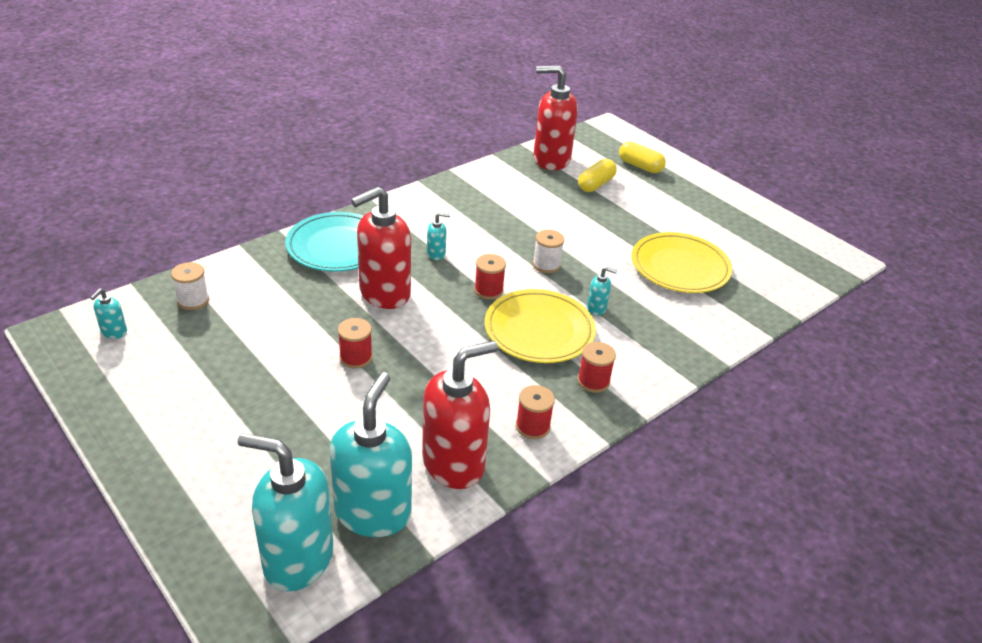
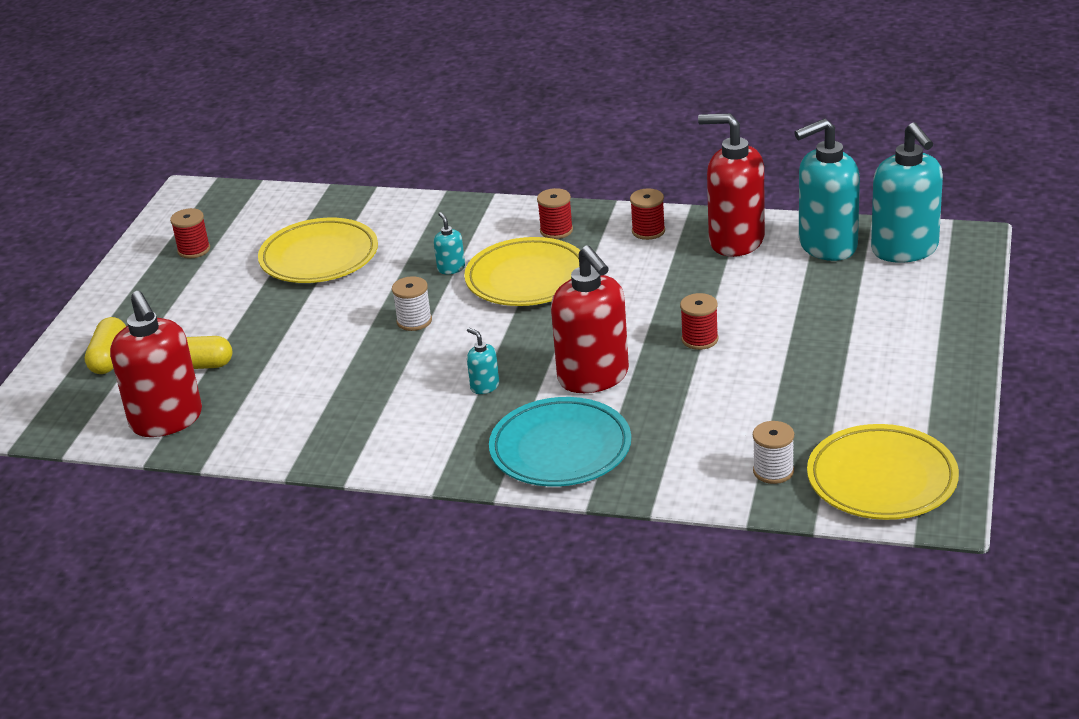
camera: 120 degrees left, 5 degrees down
(114, 332) = (882, 479): turquoise soap dispenser -> yellow plate
(384, 293) = (593, 377): red soap dispenser -> red soap dispenser turned 45 degrees clockwise
(488, 290) = (504, 329): red spool -> red spool (194, 250)

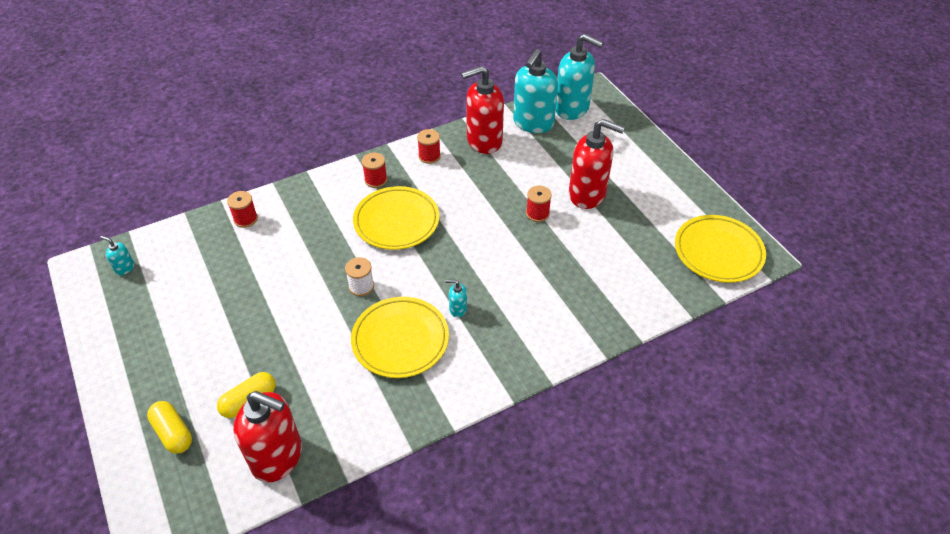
camera: 45 degrees left, 15 degrees up
(194, 250) = (139, 311): red spool -> red spool (245, 219)
(319, 257) = (242, 271): yellow plate -> yellow plate (400, 340)
(451, 268) = (341, 237): turquoise soap dispenser -> turquoise soap dispenser (124, 268)
(560, 449) = (549, 327): turquoise plate -> none
(593, 377) = (511, 268): red soap dispenser -> red soap dispenser (587, 194)
(773, 471) = (667, 276): white spool -> none

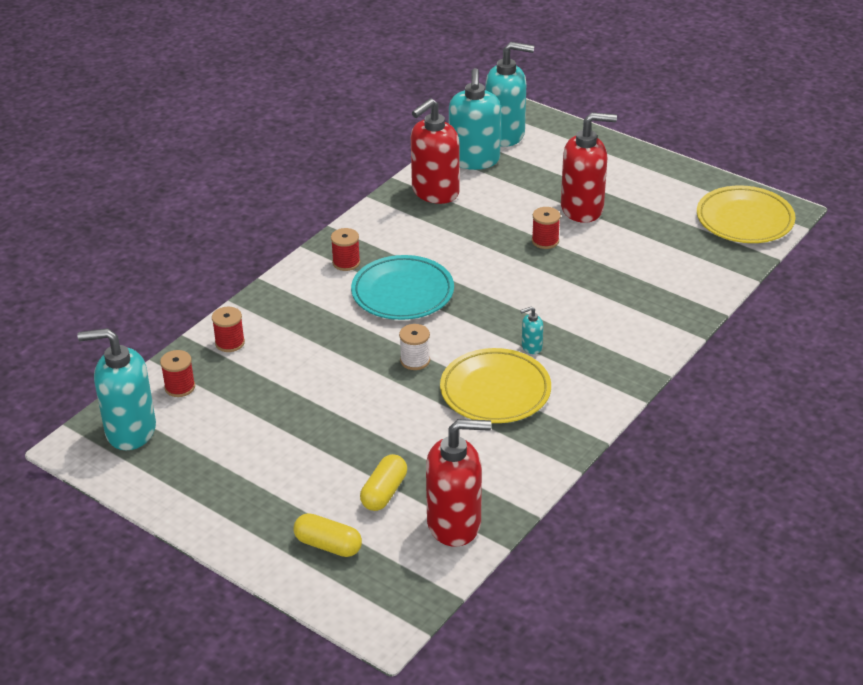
camera: 25 degrees left, 10 degrees down
(124, 268) = (130, 431): turquoise soap dispenser -> turquoise soap dispenser, size x2.37
(396, 221) = (402, 293): yellow plate -> turquoise plate
(429, 156) = (387, 223): red spool -> red spool (180, 387)

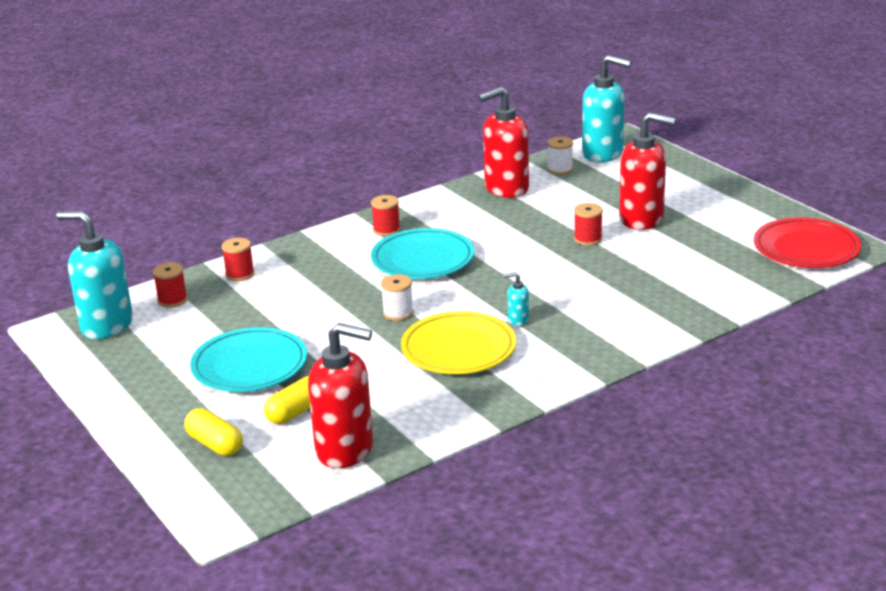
camera: 20 degrees right, 10 degrees down
(307, 450) = (250, 366): none -> turquoise plate
(474, 160) = (560, 169): turquoise soap dispenser -> white spool
(744, 220) = (806, 249): yellow plate -> red plate

